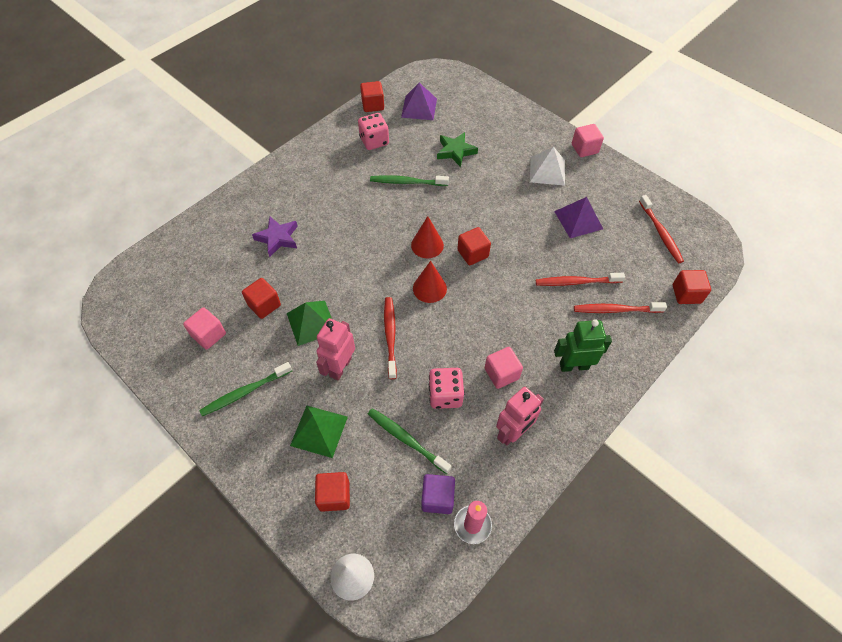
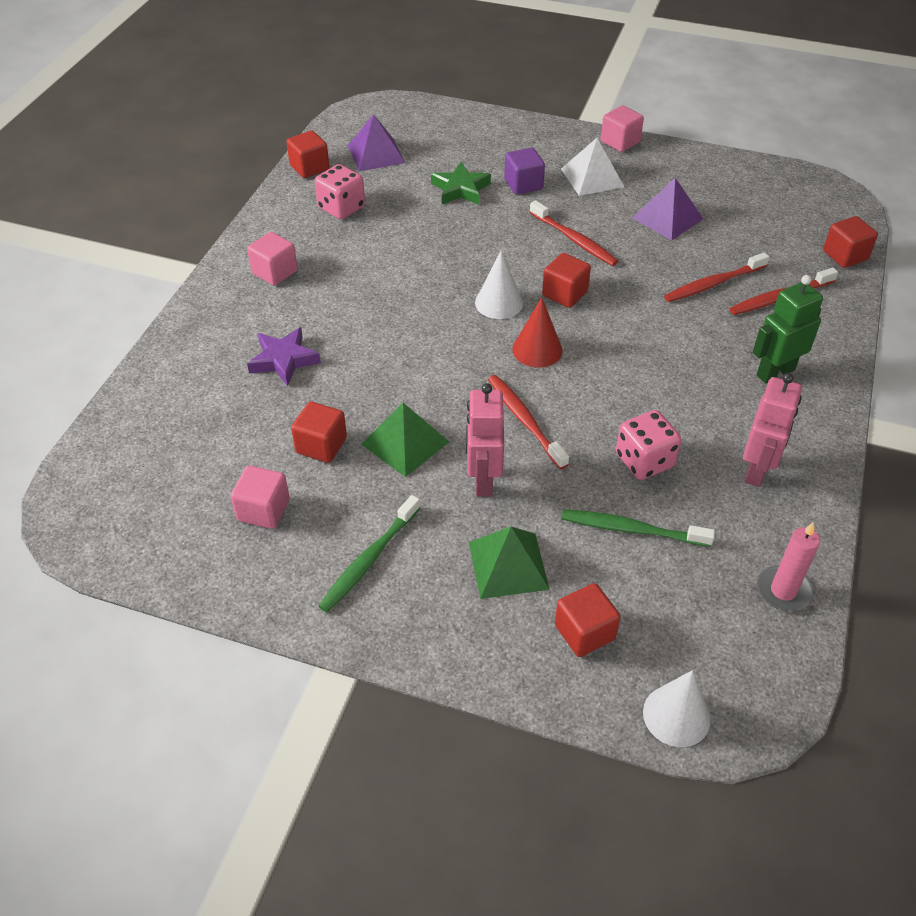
camera: 25 degrees left, 10 degrees down
(407, 182) = (420, 241): green toothbrush -> none
(427, 245) = (499, 303): red cone -> white cone
(437, 498) = (719, 579): purple cube -> purple cube (523, 184)
(501, 373) = (696, 412): pink cube -> pink cube (275, 272)
(660, 233) = (771, 203): red toothbrush -> red toothbrush (574, 240)

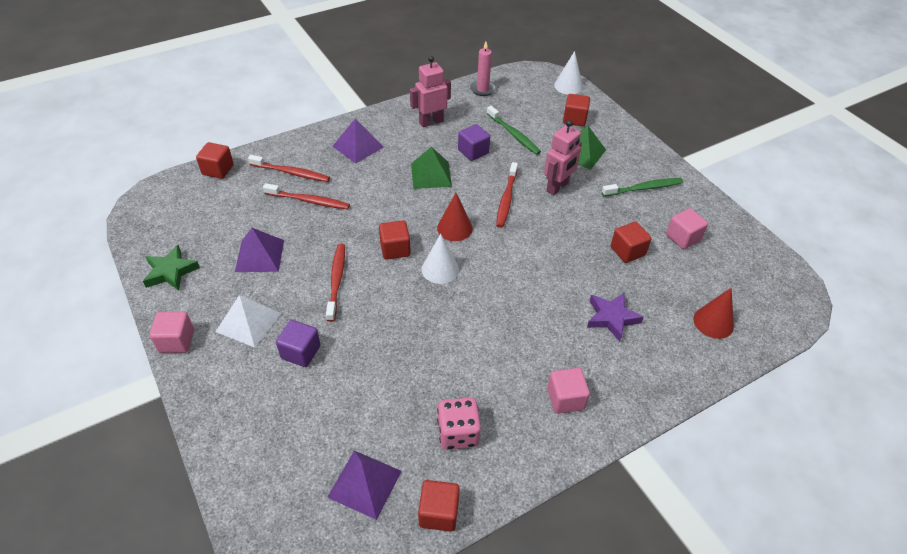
camera: 140 degrees left, 0 degrees up
(168, 420) = (713, 322): none -> red cone
(405, 443) = (580, 225): green pyramid -> green pyramid (431, 174)
(460, 189) = (349, 383): green star -> green star (171, 272)
(644, 461) = (473, 151): pink dice -> purple cube
(775, 372) = (358, 146): green robot -> purple pyramid

